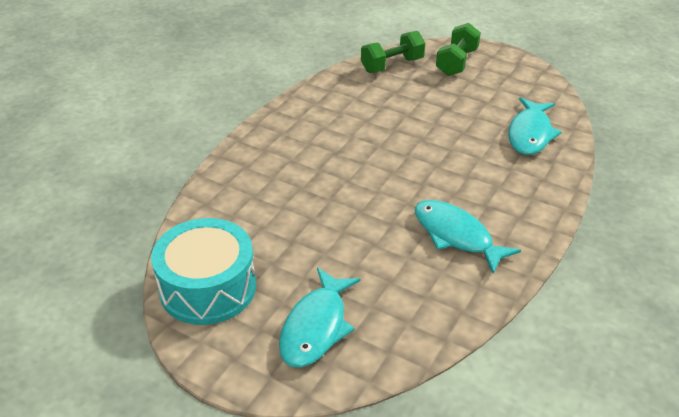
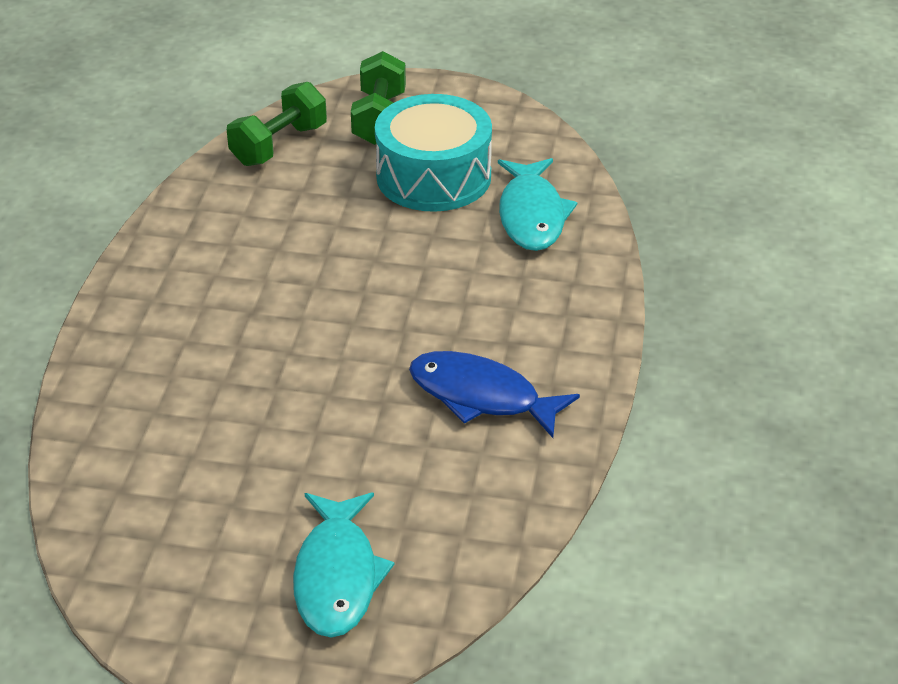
camera: 20 degrees left, 0 degrees up
(208, 287) = (152, 565): turquoise drum -> turquoise drum (433, 176)
(456, 235) = (481, 396): turquoise fish -> blue fish

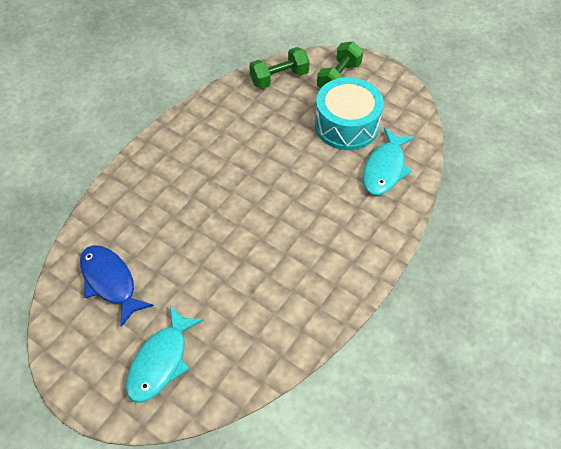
camera: 25 degrees right, 15 degrees up
(481, 396) = (294, 277): blue fish -> blue fish (110, 282)

